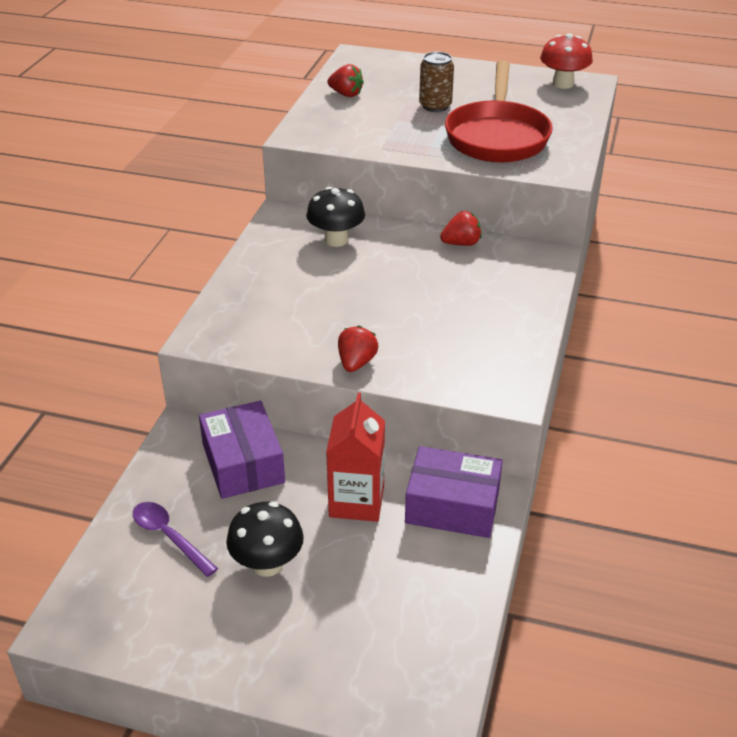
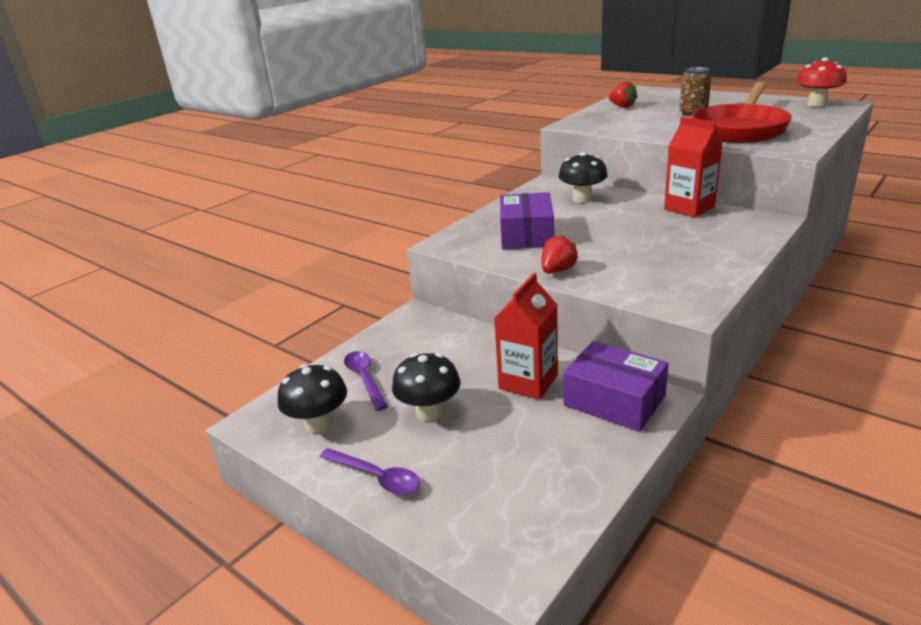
camera: 25 degrees right, 10 degrees down
(147, 609) = (319, 424): none -> black mushroom
(243, 463) = (449, 341): purple box -> purple box (526, 235)
(250, 658) = (376, 477): none -> purple spoon
(461, 243) = (689, 208): red strawberry -> red carton

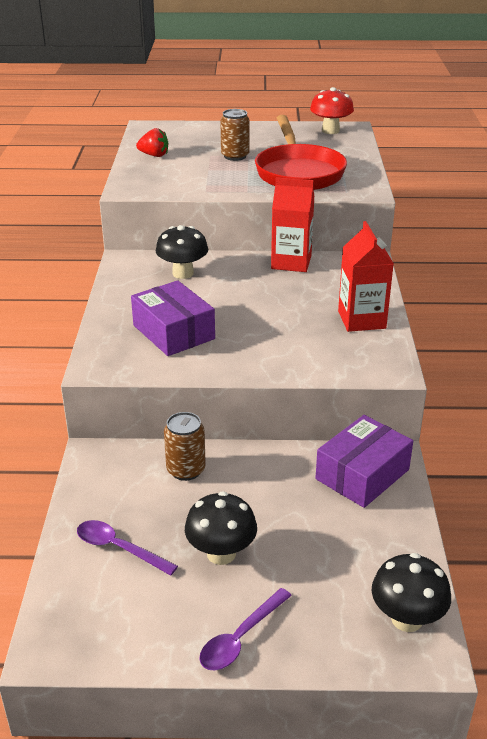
camera: 40 degrees left, 5 degrees up
(319, 424) = (124, 616): black mushroom -> black mushroom (406, 619)
(376, 477) = (240, 638): purple spoon -> purple spoon turned 135 degrees clockwise
(468, 345) = (186, 470): none -> brown can
(528, 382) = (278, 486): red carton -> red carton (361, 320)
(557, 270) = (247, 365): red strawberry -> none
(614, 401) = (362, 474): purple box -> purple box turned 45 degrees counterclockwise

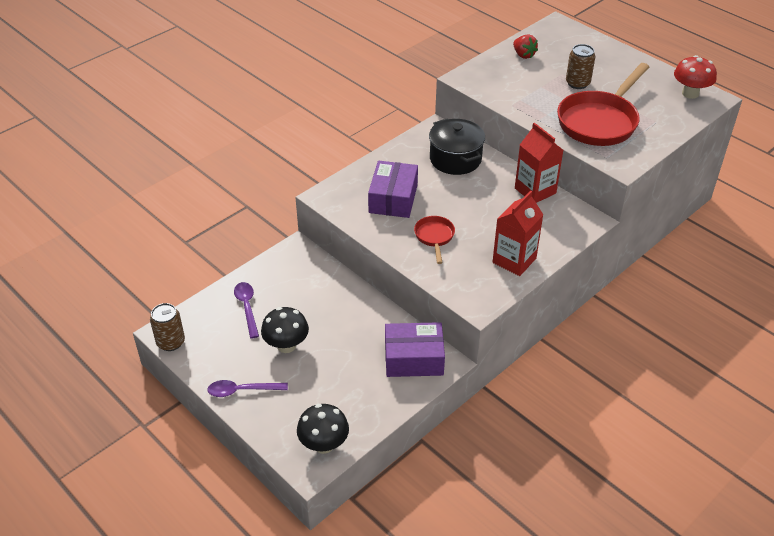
camera: 45 degrees right, 10 degrees up
(183, 273) = (455, 159): black mushroom -> black pot
(186, 470) = (328, 289): brown can -> brown can (171, 342)
(265, 341) = (434, 237): none -> red pan

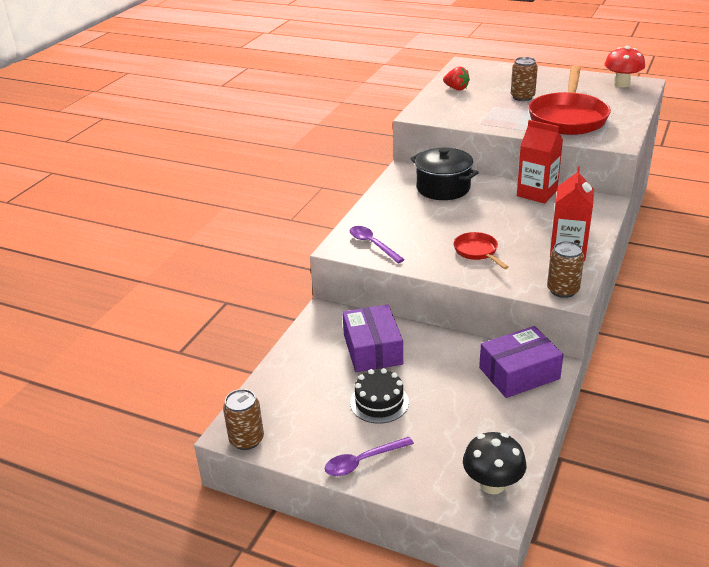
camera: 20 degrees left, 10 degrees down
(247, 307) = (310, 380): purple spoon -> purple spoon (372, 244)
(286, 345) = (379, 402): black mushroom -> black cake
(393, 199) = (411, 232): purple box -> purple box (372, 349)
(477, 299) = (562, 290): none -> brown can

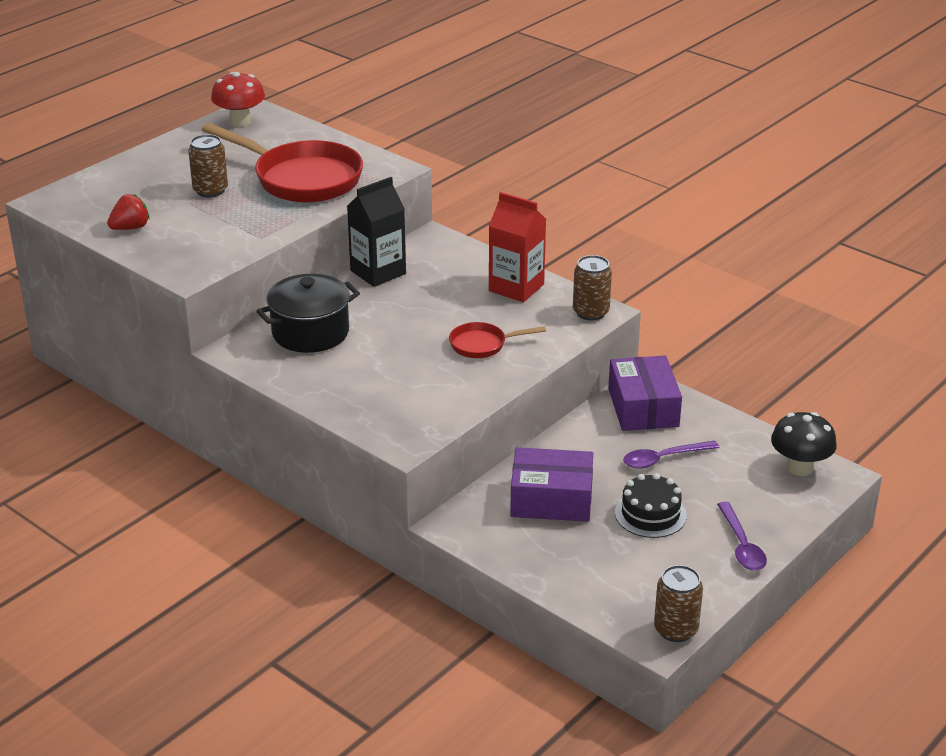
camera: 75 degrees left, 0 degrees up
(372, 244) = (414, 416): purple spoon -> purple spoon (663, 459)
(537, 193) = (378, 272): red carton -> black carton

